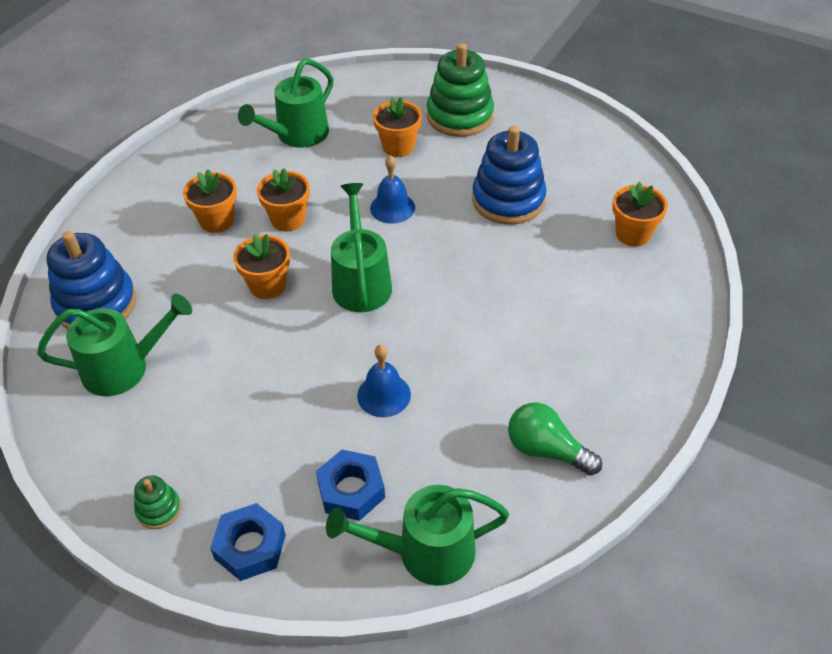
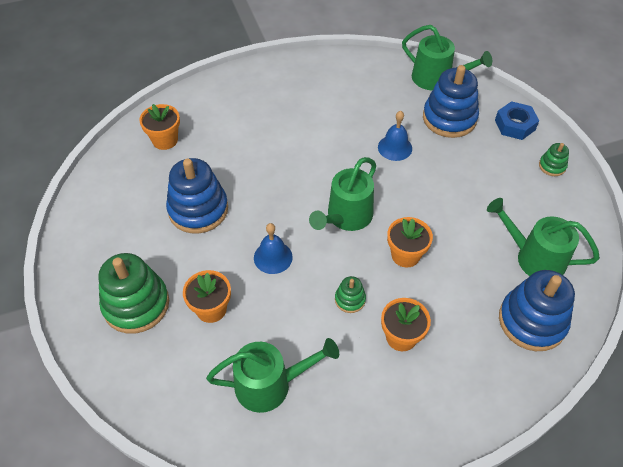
camera: 140 degrees left, 5 degrees up
(288, 219) = (350, 299): orange flower pot -> green stacking toy
(351, 490) = (449, 118): blue nut -> blue stacking toy
(546, 450) = (344, 80): green light bulb -> none

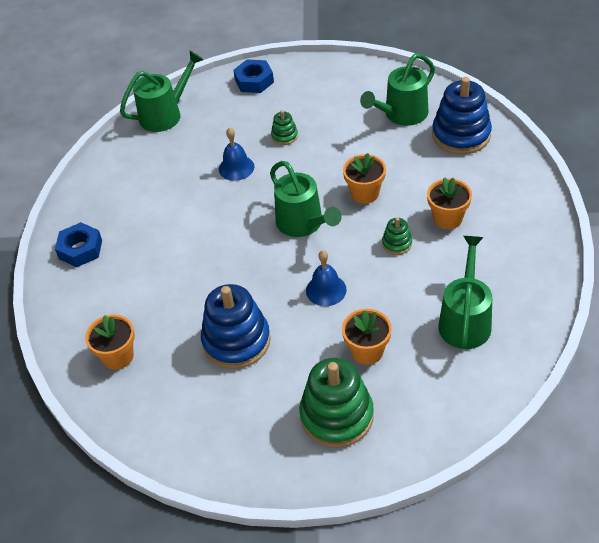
camera: 65 degrees left, 5 degrees down
(263, 81) = (80, 249): none -> blue nut
(449, 118) = (221, 120): blue stacking toy -> none
(552, 166) = (313, 74): green stacking toy -> green stacking toy (284, 136)

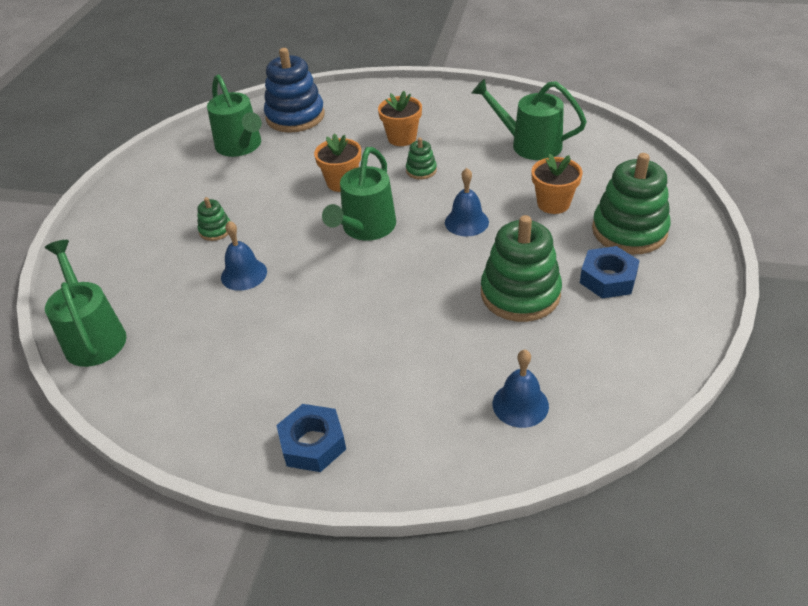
camera: 80 degrees left, 5 degrees down
(118, 356) = (520, 404): orange flower pot -> blue bell
(236, 341) = (520, 294): blue stacking toy -> green stacking toy
(254, 81) = (96, 247): blue nut -> blue nut (608, 278)
(303, 224) = (365, 228): green watering can -> green watering can turned 135 degrees clockwise

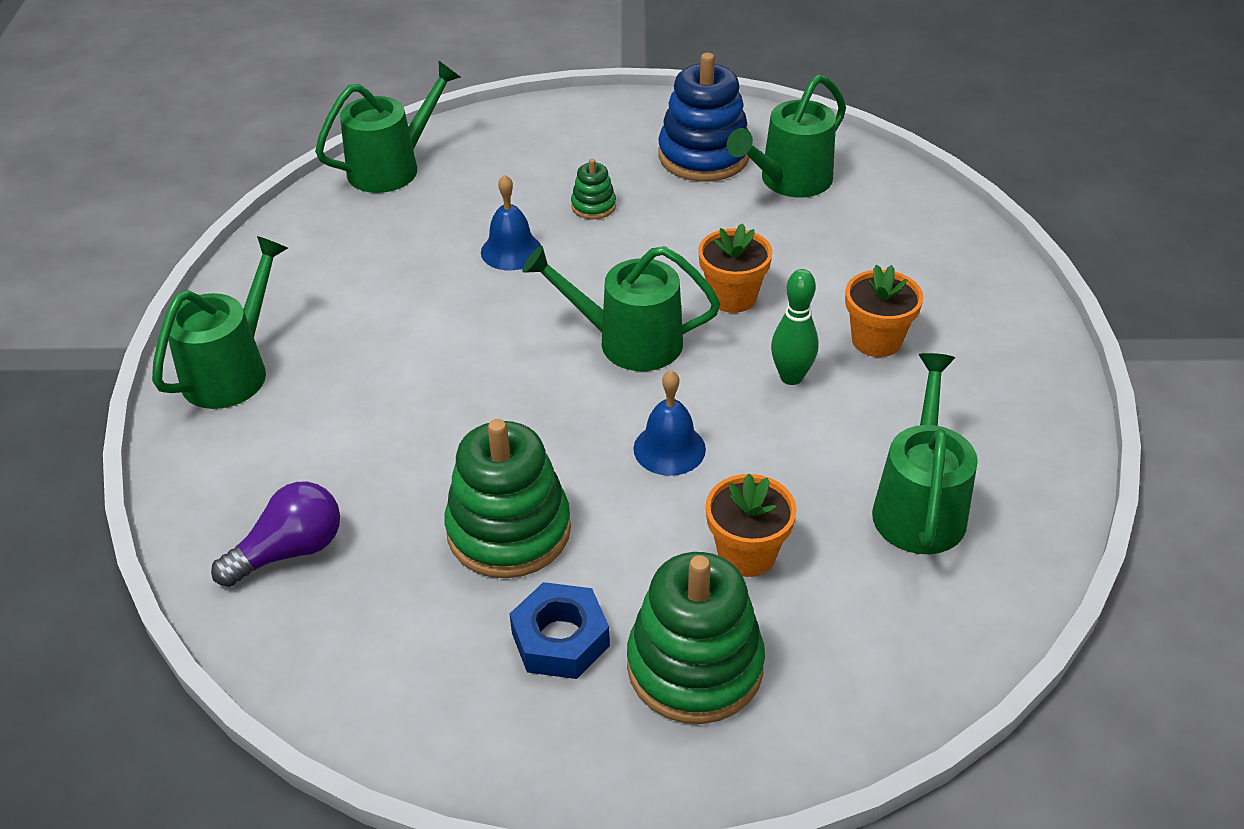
camera: 75 degrees right, 0 degrees up
(295, 116) = (890, 214): blue stacking toy -> blue stacking toy (704, 156)
(312, 443) = (233, 370): blue nut -> green watering can
(421, 170) = (791, 377): green stacking toy -> green bowling pin
(520, 404) = (290, 551): blue bell -> purple light bulb

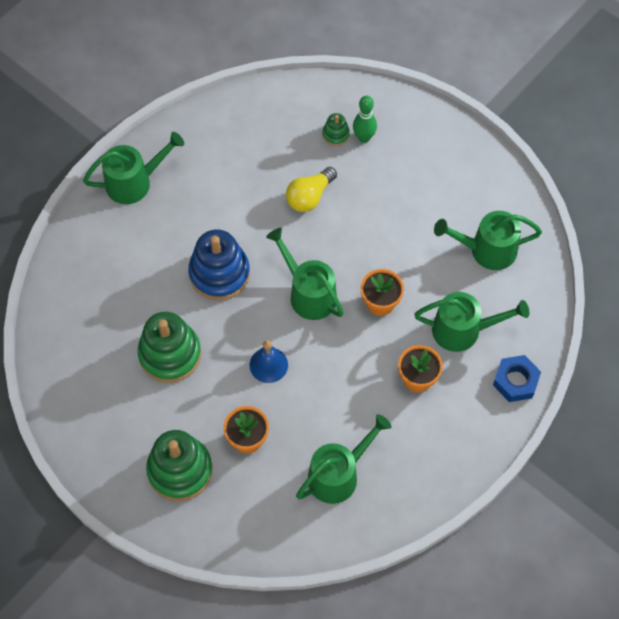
camera: 40 degrees right, 20 degrees up
(290, 551) = (84, 299): purple light bulb -> none
(393, 167) = (305, 96): green watering can -> green watering can (463, 330)
(511, 251) = (309, 197): blue bell -> yellow light bulb
(560, 639) = (144, 419): blue nut -> blue nut (515, 381)
(593, 206) = (374, 195): green stacking toy -> green stacking toy (336, 134)
(704, 156) = (463, 200): blue stacking toy -> blue stacking toy (219, 273)
(791, 377) = (358, 368): green bowling pin -> green bowling pin (364, 137)

